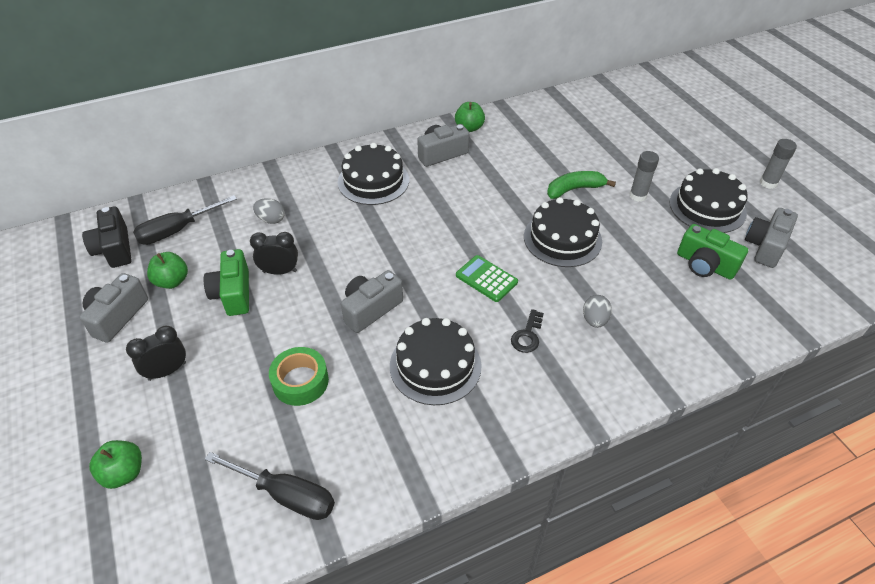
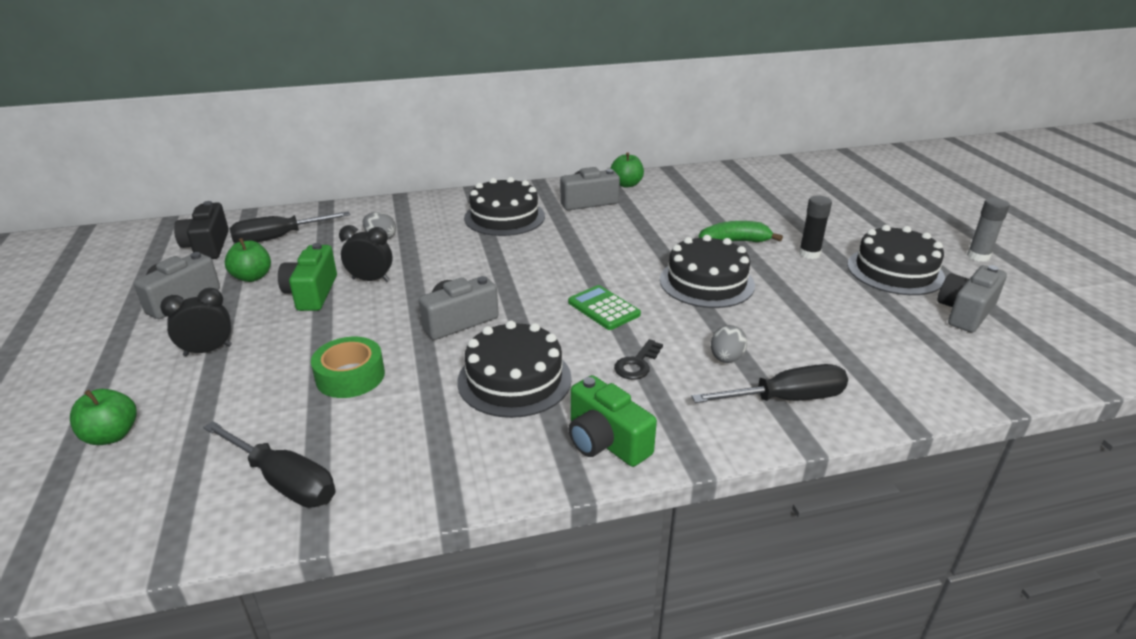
camera: 10 degrees right, 15 degrees down
(638, 196) = (809, 254): grey glue stick -> black glue stick
(646, 355) = (785, 399): none -> black screwdriver
(705, 265) = (881, 322): green camera -> green camera (605, 441)

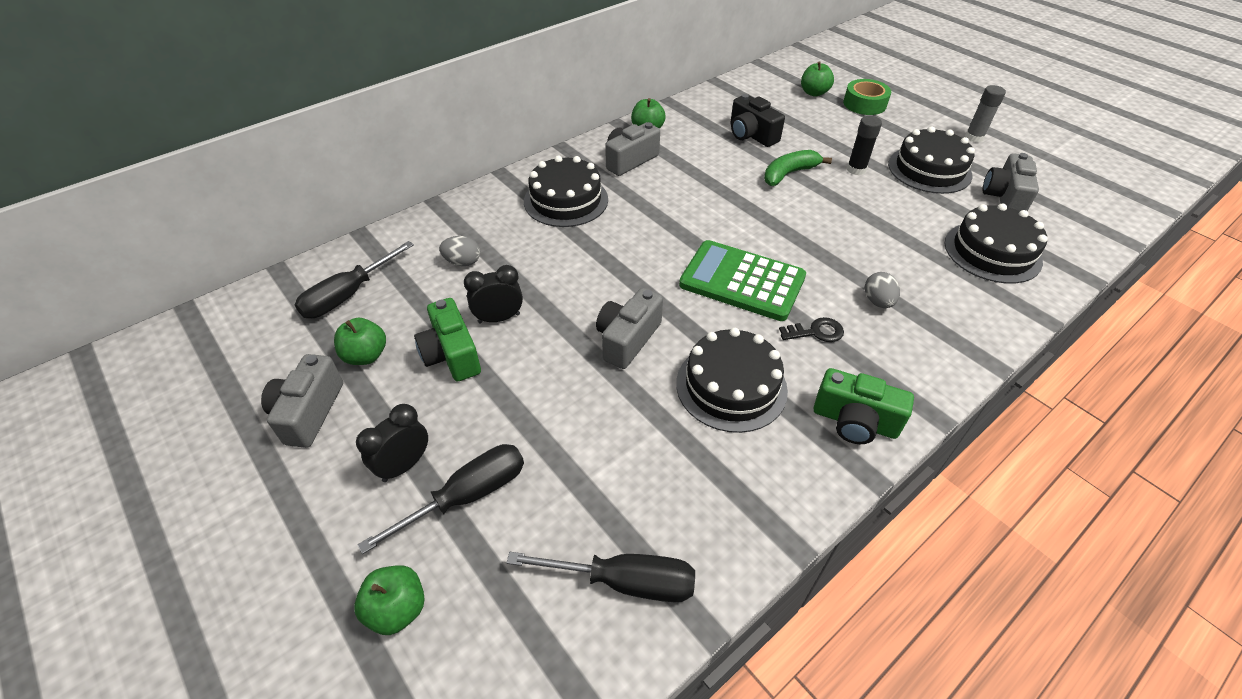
camera: 25 degrees left, 15 degrees up
(207, 246) = (272, 331): black camera -> black camera (751, 135)
(350, 376) = (581, 439): green tape -> green tape (864, 104)
(603, 308) = (742, 281): green calculator -> green calculator, size x1.75
(637, 364) = (816, 332): black key -> black key turned 105 degrees counterclockwise
(706, 282) = (802, 225): black cake -> black cake (992, 252)
(785, 399) = (948, 327): black screwdriver -> black screwdriver (467, 496)
(823, 188) = (814, 93): none -> green apple

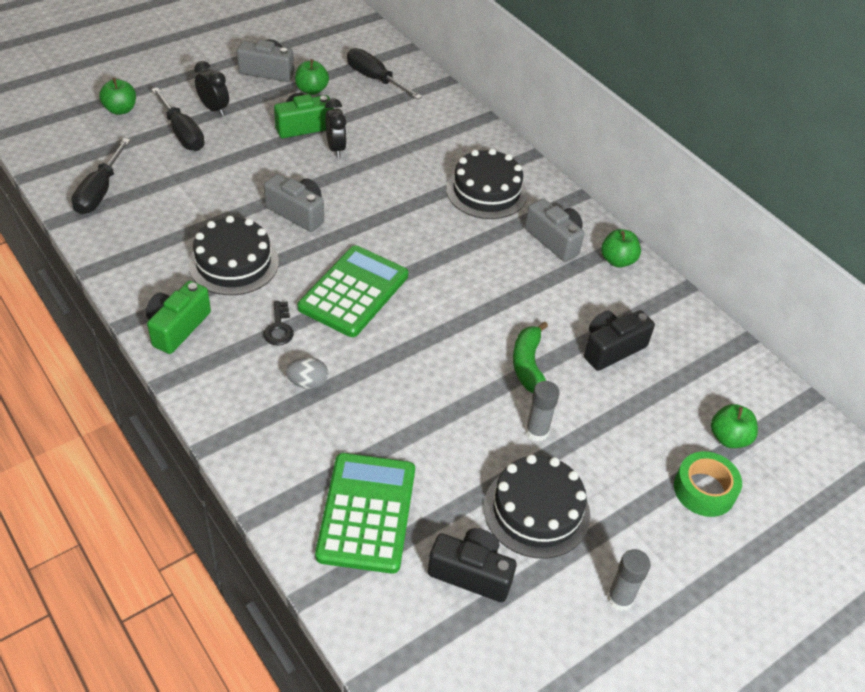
camera: 90 degrees right, 0 degrees up
(463, 262) = (405, 131): grey egg -> none
(789, 174) = (528, 365): green banana -> green banana turned 150 degrees counterclockwise
(856, 169) = (537, 431): black glue stick -> grey glue stick
(992, 252) = (367, 513): black cake -> green calculator
(1004, 197) = (471, 573): grey camera -> black camera

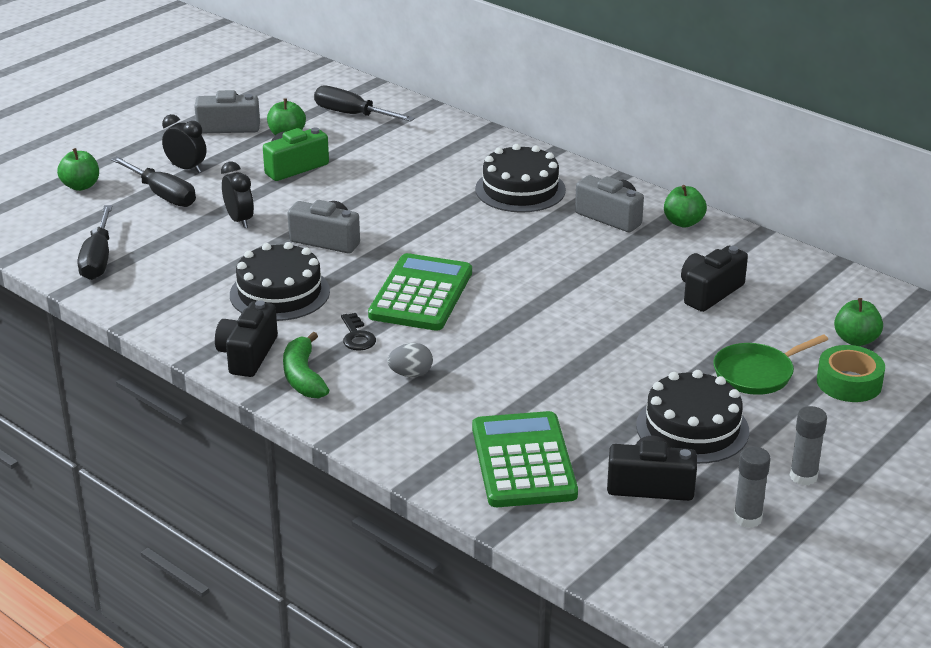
camera: 10 degrees left, 15 degrees down
(177, 327) = (248, 355): green camera -> black camera
(336, 148) = (340, 180): black clock -> black clock (239, 220)
(528, 365) = (631, 320): green banana -> green banana (303, 377)
(537, 431) = (664, 369): grey glue stick -> grey glue stick (747, 518)
(621, 457) = (756, 373): none -> green pan

